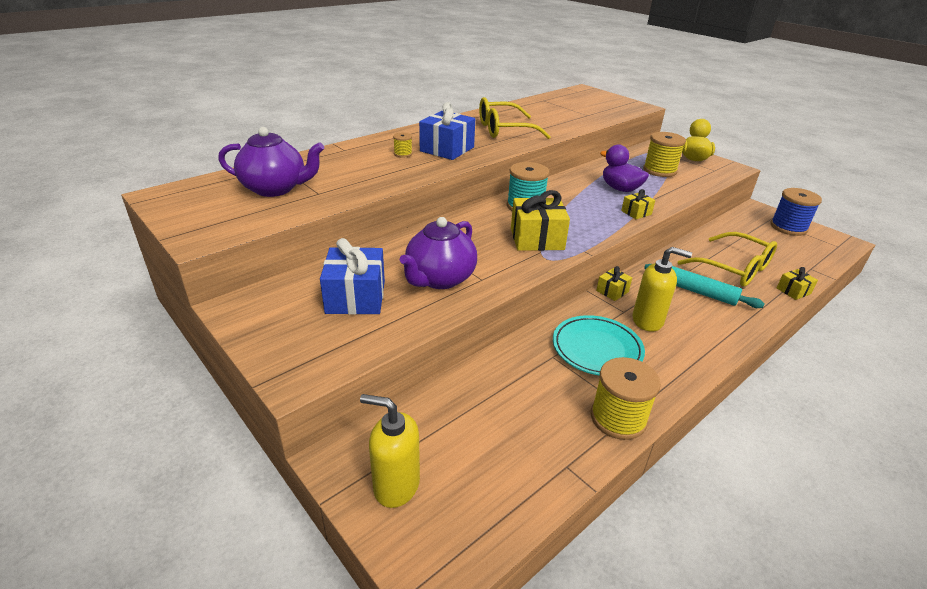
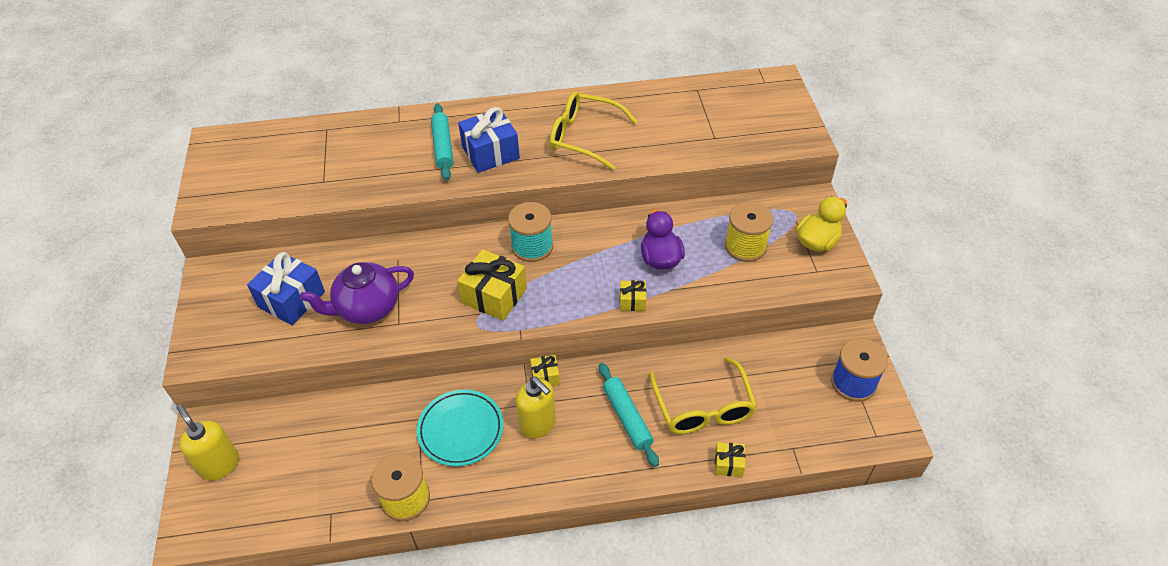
camera: 35 degrees right, 15 degrees up
(275, 189) = (297, 162): purple teapot -> none
(403, 154) = (443, 146): yellow spool -> turquoise rolling pin

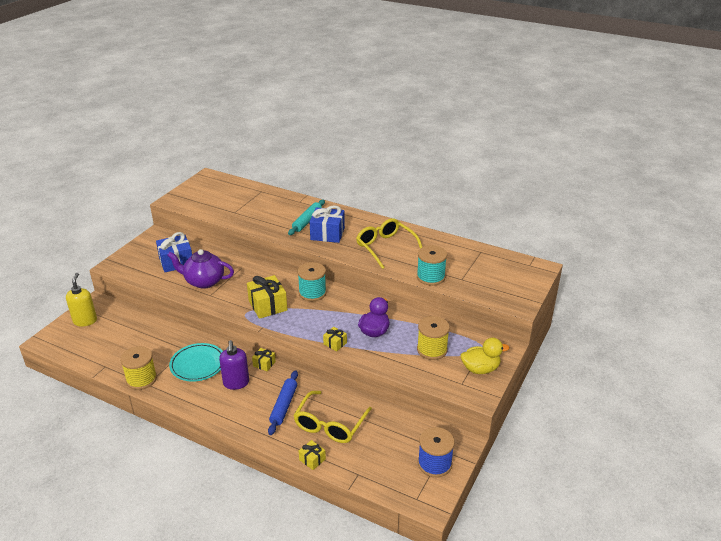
camera: 35 degrees right, 15 degrees down
(538, 424) = (236, 383): yellow soap dispenser -> purple soap dispenser
(627, 417) = (284, 406): turquoise rolling pin -> blue rolling pin
(678, 152) = (430, 277): none -> turquoise spool

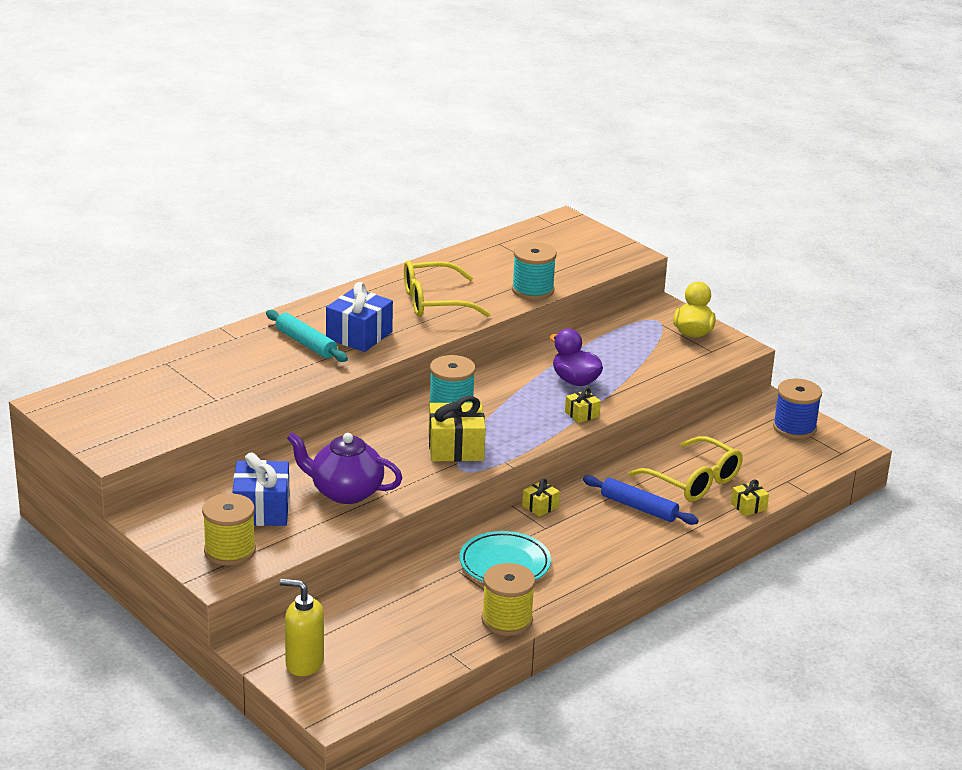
camera: 70 degrees left, 5 degrees down
(204, 281) = (345, 492): purple teapot -> purple teapot turned 75 degrees clockwise
(236, 383) = (568, 537): purple soap dispenser -> none
(432, 349) = (638, 352): yellow spool -> yellow spool (230, 551)

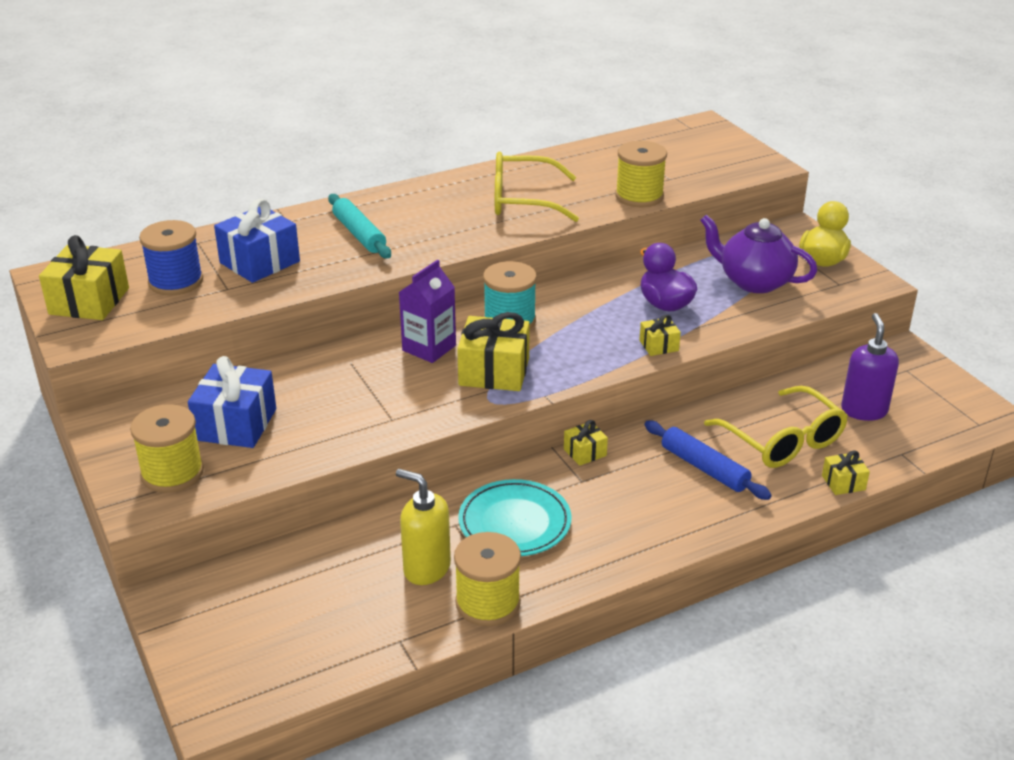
camera: 15 degrees right, 5 degrees up
(101, 421) = (89, 301): none -> yellow gift
(304, 663) = (216, 629): yellow soap dispenser -> yellow soap dispenser (426, 568)
(345, 492) = (341, 413): purple teapot -> purple teapot (754, 281)
(359, 335) = (422, 230): blue gift -> blue gift (259, 262)
(393, 434) = (429, 348): none -> purple carton
(532, 290) = (639, 196): turquoise spool -> yellow spool
(750, 451) = (864, 410): none -> purple soap dispenser
(794, 428) = (926, 386): blue spool -> blue spool (176, 282)

